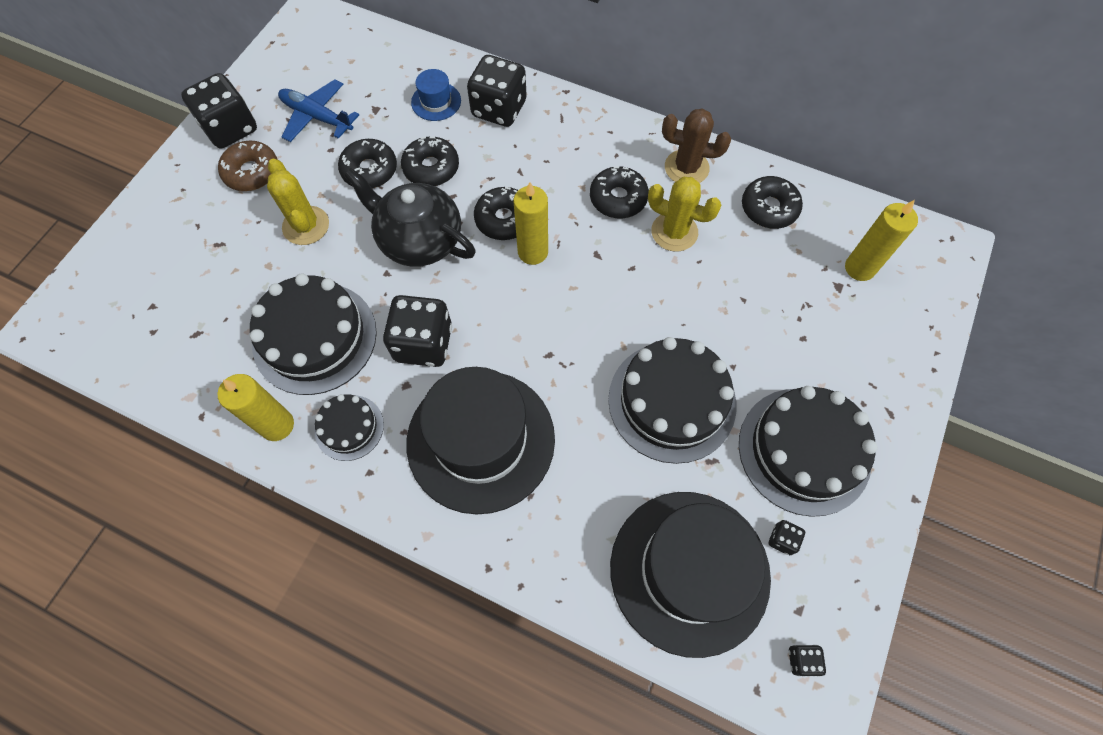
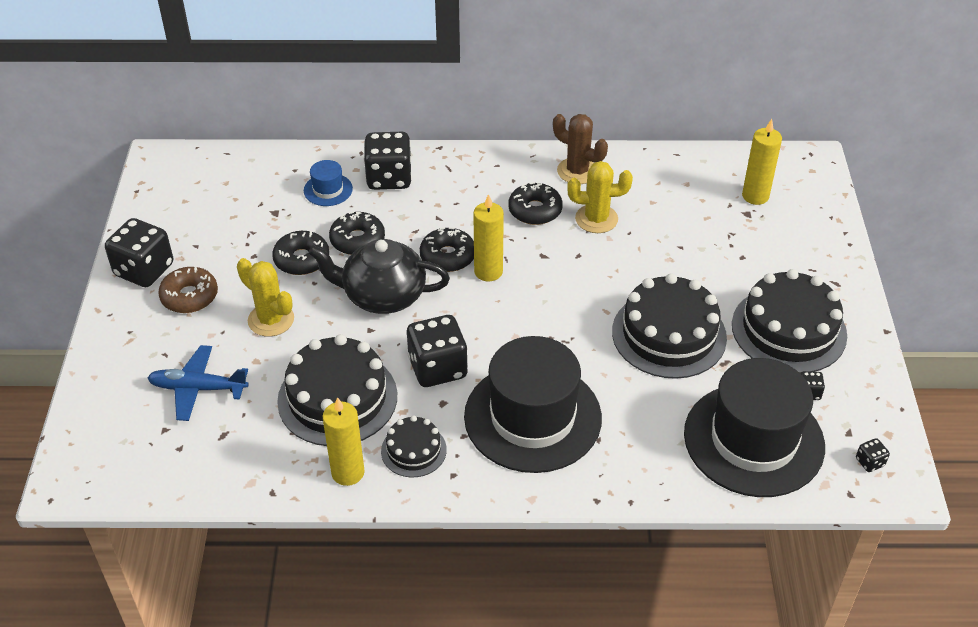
camera: 25 degrees left, 20 degrees down
(317, 117) = (223, 235): blue plane -> blue plane (198, 388)
(686, 168) = (577, 171): brown cactus -> brown cactus turned 45 degrees clockwise
(769, 208) = (661, 178): black donut -> none

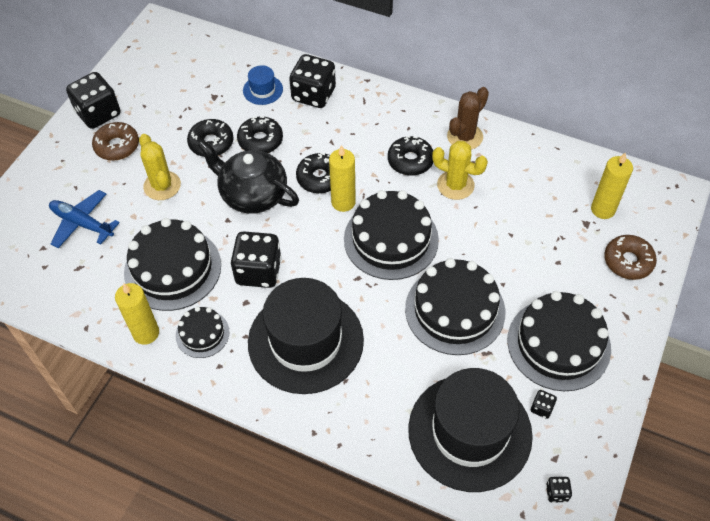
camera: 25 degrees right, 10 degrees up
(561, 290) = (391, 239): none -> black cake
(577, 171) = (465, 137): brown cactus -> brown cactus turned 75 degrees clockwise
(807, 234) = (628, 261): none -> brown donut

